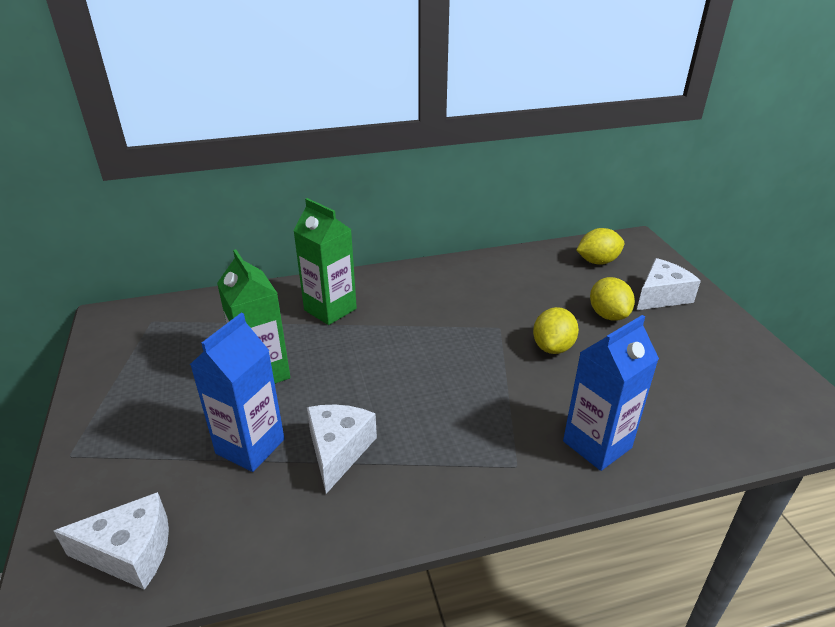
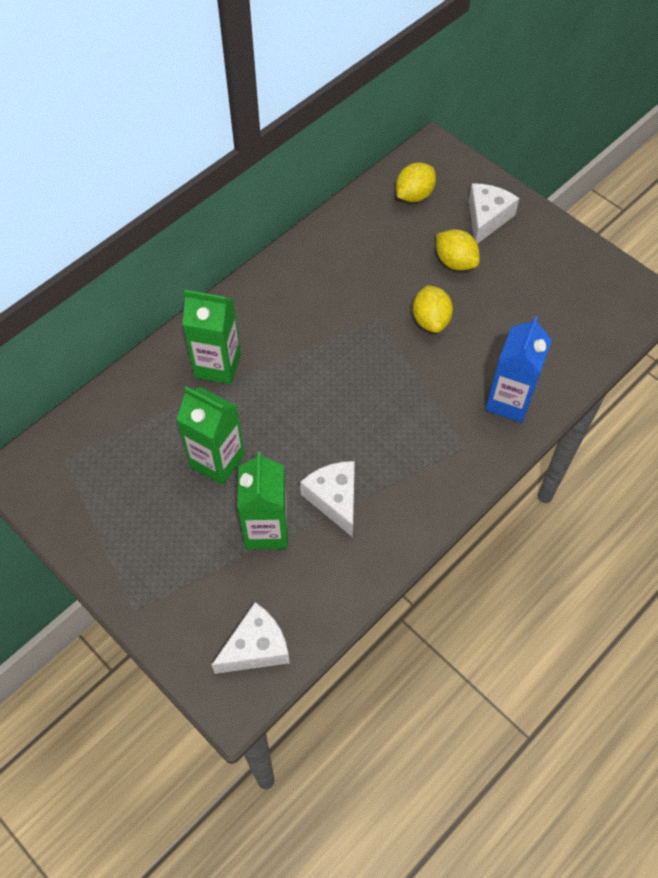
camera: 30 degrees left, 25 degrees up
(250, 446) = (266, 530): blue carton -> green carton

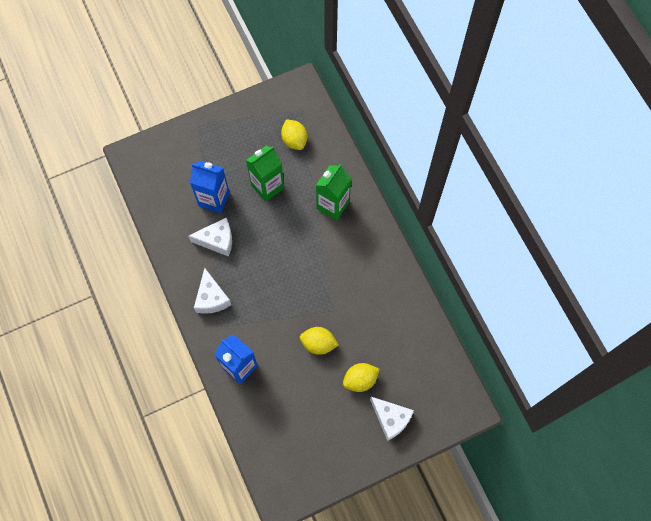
camera: 110 degrees right, 10 degrees up
(256, 647) = (151, 174): white cheese -> white cheese (211, 298)
(266, 530) = (214, 199): green carton -> blue carton
(414, 195) = (430, 376): yellow lemon -> yellow lemon (294, 140)

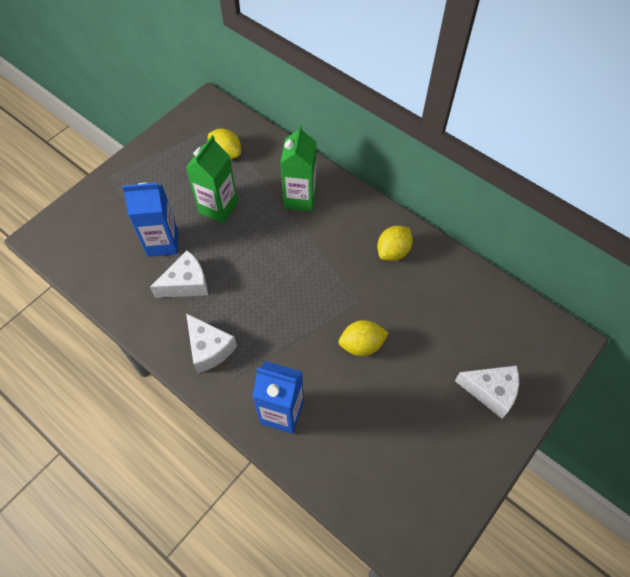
camera: 25 degrees left, 10 degrees down
(360, 380) = (431, 364): yellow lemon -> yellow lemon (393, 251)

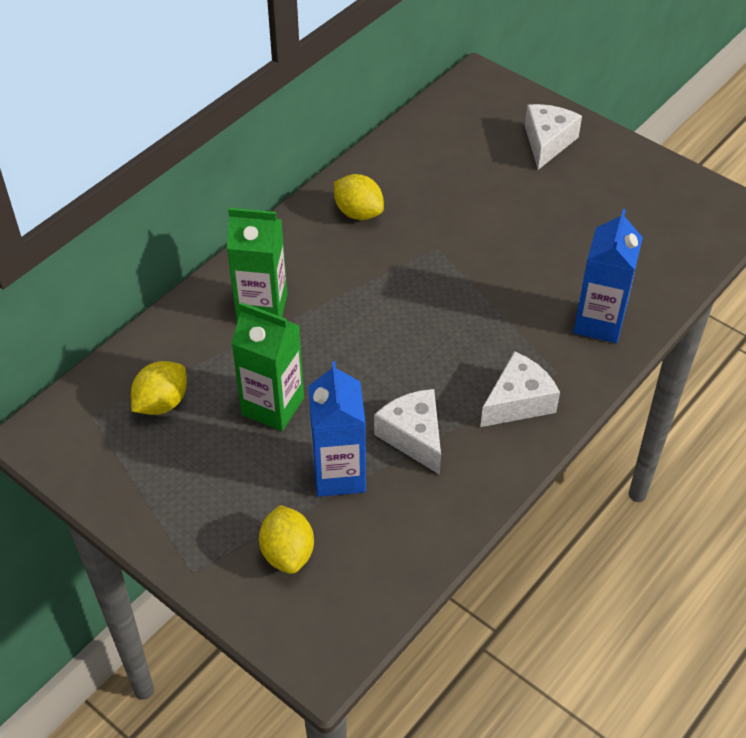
camera: 90 degrees left, 10 degrees down
(361, 345) = (499, 247): yellow lemon -> yellow lemon (287, 553)

